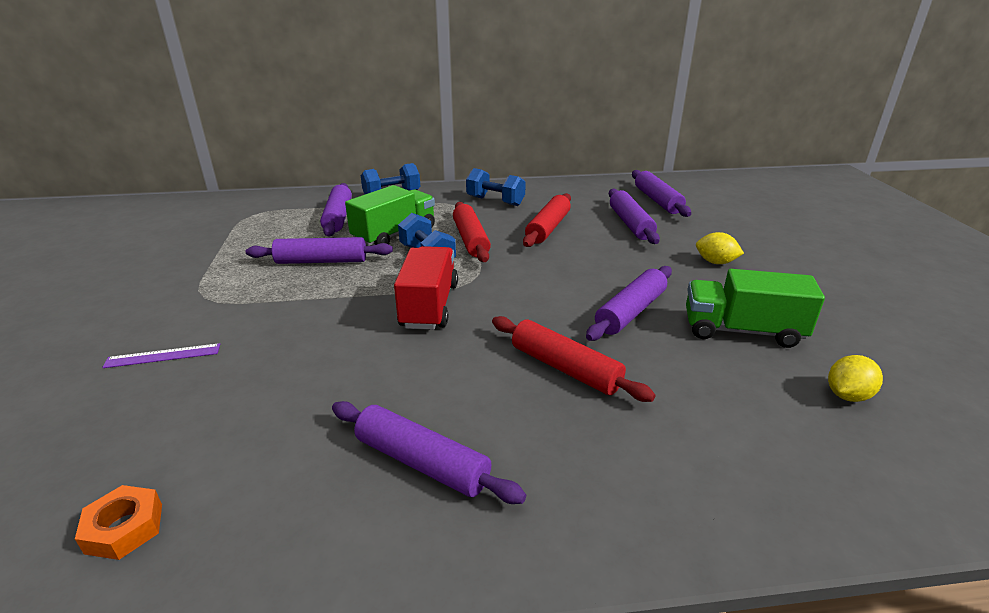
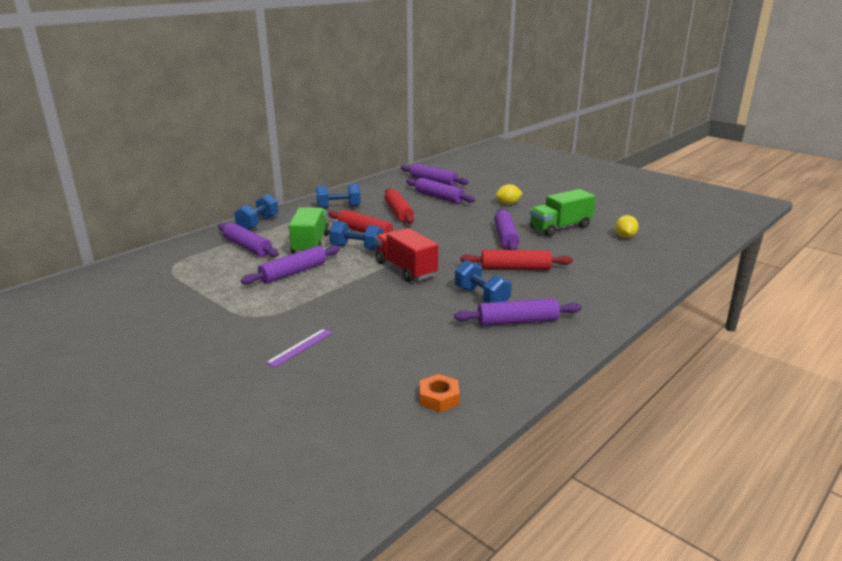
camera: 40 degrees left, 5 degrees down
(444, 392) = (481, 297): none -> blue dumbbell

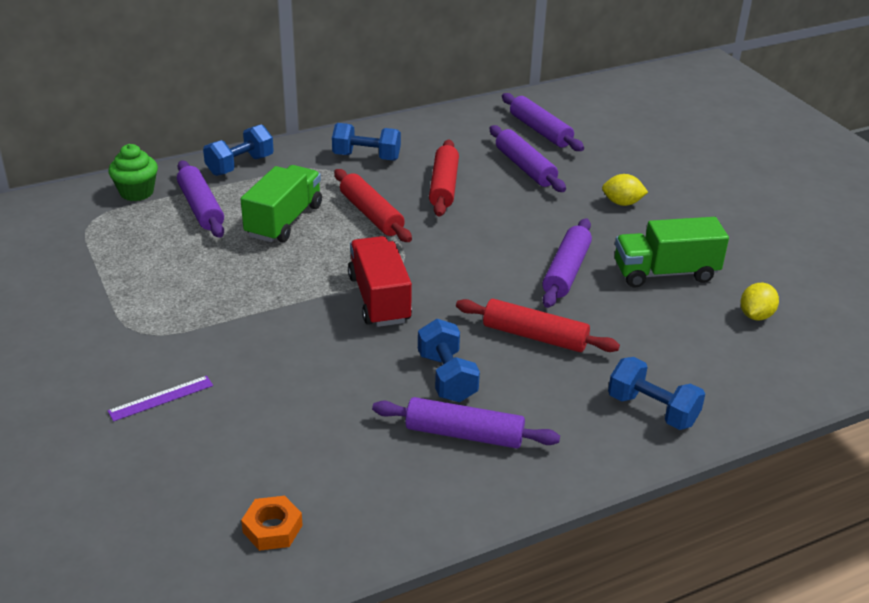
camera: 20 degrees right, 10 degrees up
(195, 247) = (137, 192): none -> green cupcake
(293, 272) = (230, 268): purple rolling pin -> none
(356, 248) = (339, 243): blue dumbbell -> blue dumbbell (652, 410)

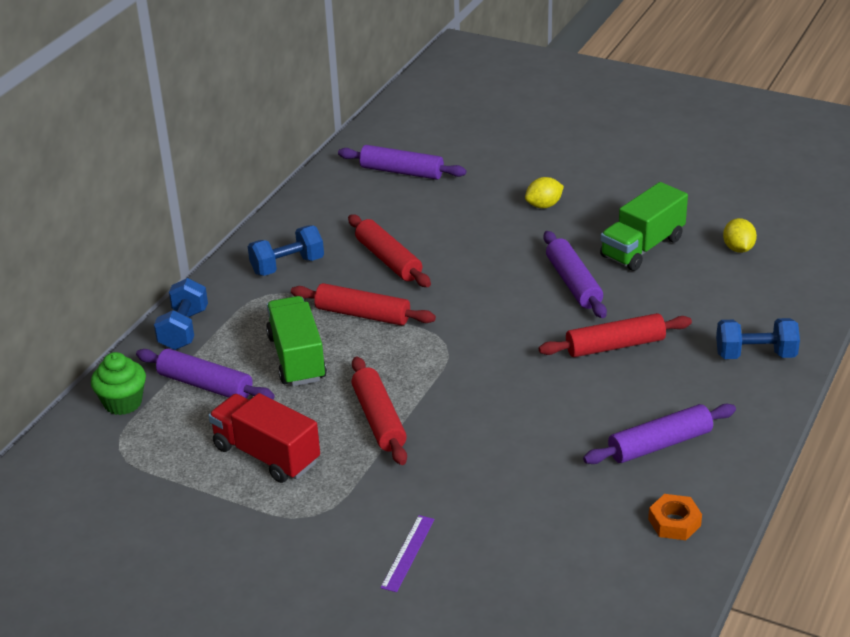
camera: 35 degrees left, 0 degrees up
(272, 528) = (622, 588): orange nut -> orange nut (674, 522)
(278, 292) = (379, 419): none -> red rolling pin
(379, 299) = (466, 380): red truck -> red truck (266, 455)
(447, 377) = (595, 411): blue dumbbell -> none
(525, 167) = (432, 211): purple rolling pin -> none

